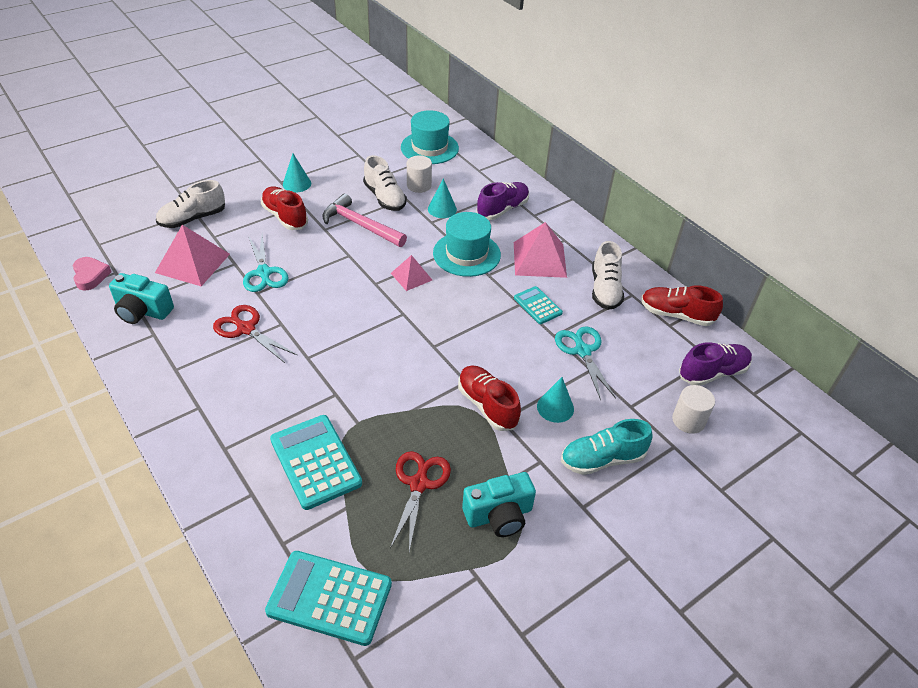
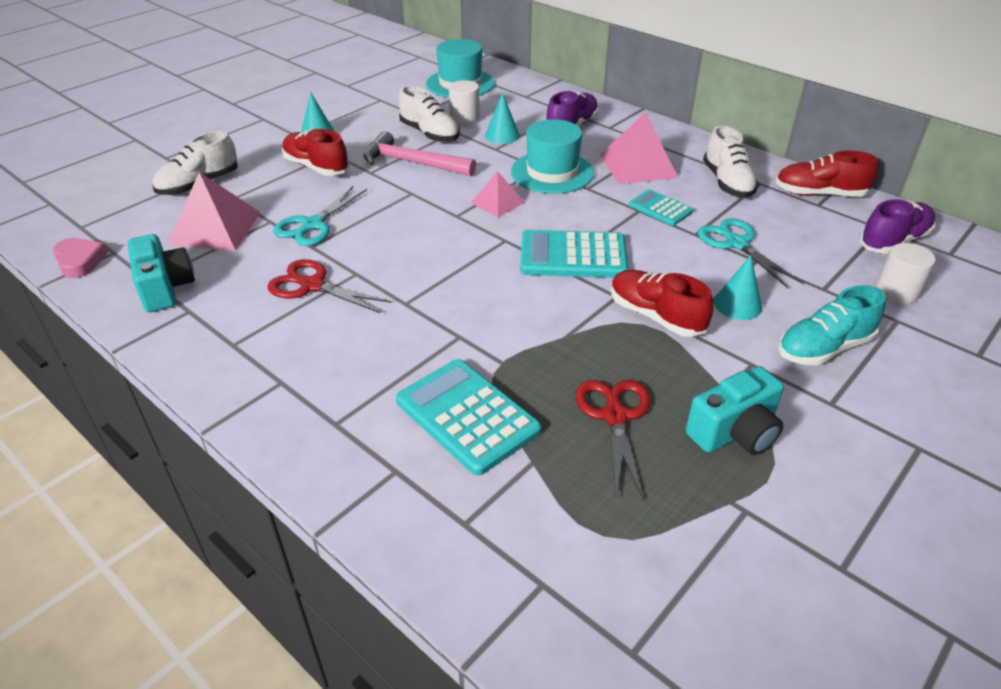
camera: 10 degrees left, 5 degrees down
(142, 311) = (165, 288): turquoise camera -> turquoise camera turned 120 degrees counterclockwise
(264, 273) = (312, 225): turquoise scissors -> turquoise scissors turned 60 degrees clockwise
(329, 598) = (561, 579): turquoise calculator -> turquoise calculator (573, 256)

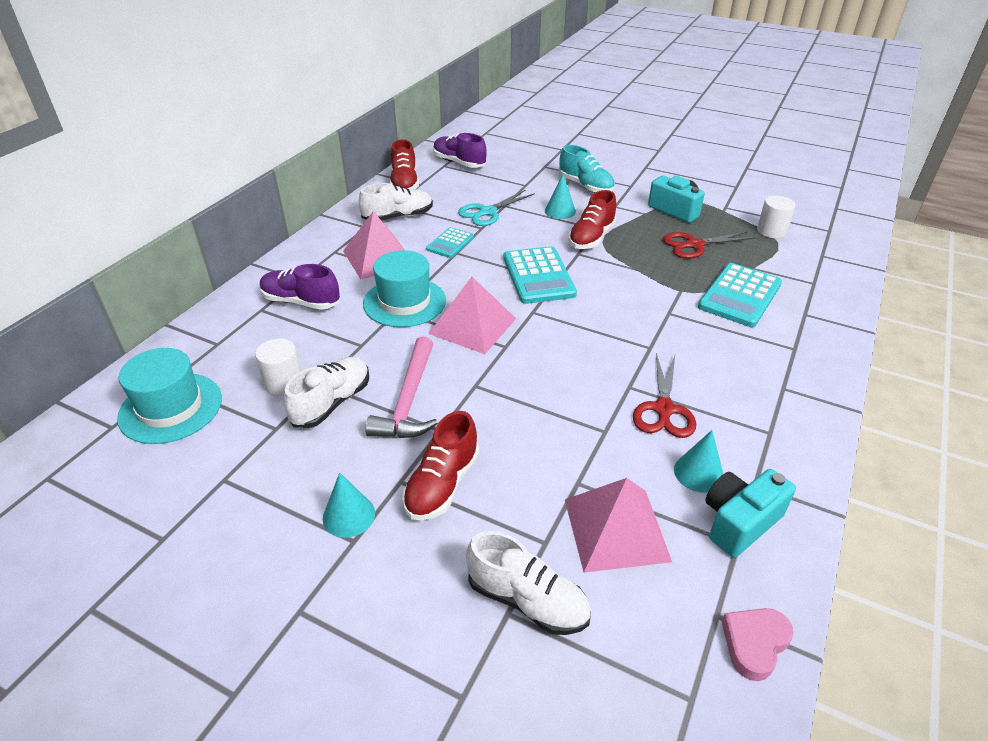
camera: 105 degrees left, 0 degrees up
(312, 225) = (569, 443): turquoise scissors -> none
(497, 202) = (472, 325): pink pyramid -> pink pyramid, size x1.71
(502, 135) = (328, 345): turquoise cone -> turquoise cone (698, 473)
(897, 291) = (516, 165): white cylinder -> white cylinder (771, 231)

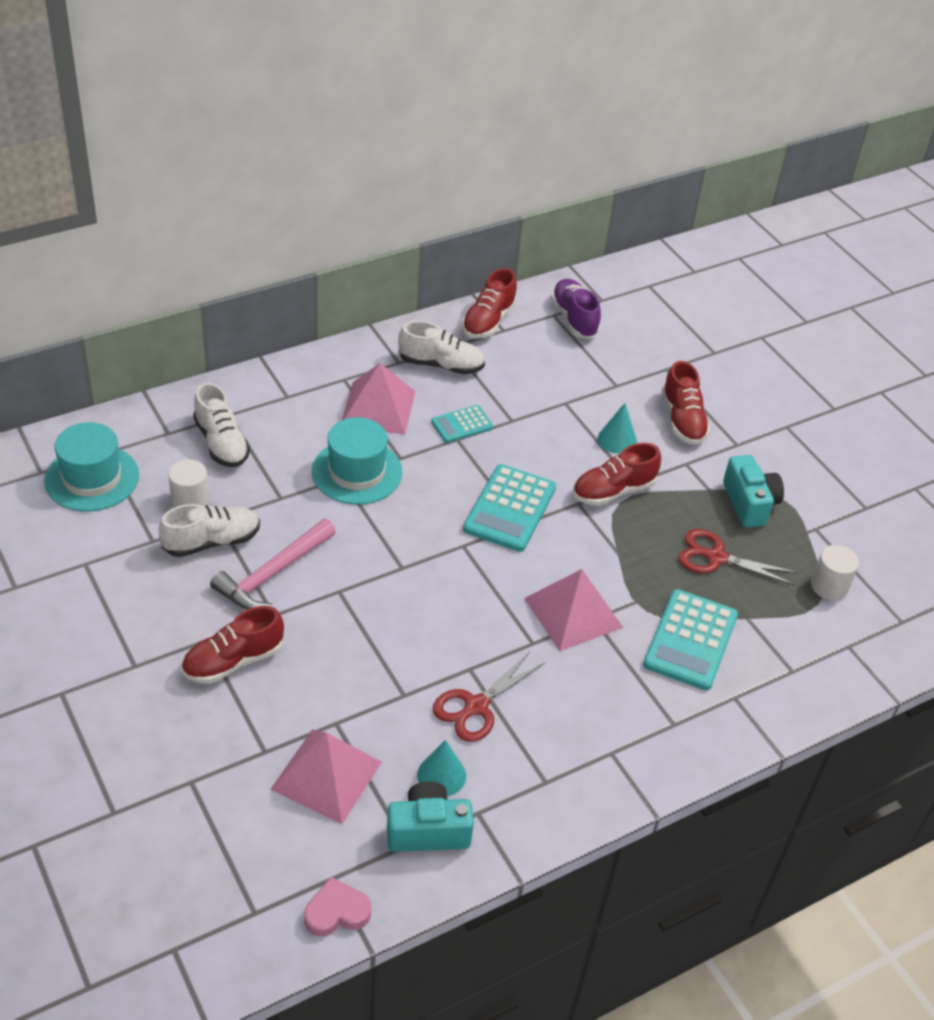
camera: 30 degrees right, 5 degrees up
(301, 302) = (268, 424): purple shoe -> none
(349, 515) = (147, 645): turquoise cone -> none
(472, 325) = (393, 530): pink pyramid -> pink pyramid (573, 612)
(487, 212) = (537, 403): turquoise scissors -> none
(527, 600) = (212, 782): white shoe -> white shoe (221, 443)
(585, 186) = (682, 420): turquoise shoe -> red shoe
(739, 295) = (690, 640): turquoise calculator -> turquoise calculator turned 45 degrees counterclockwise

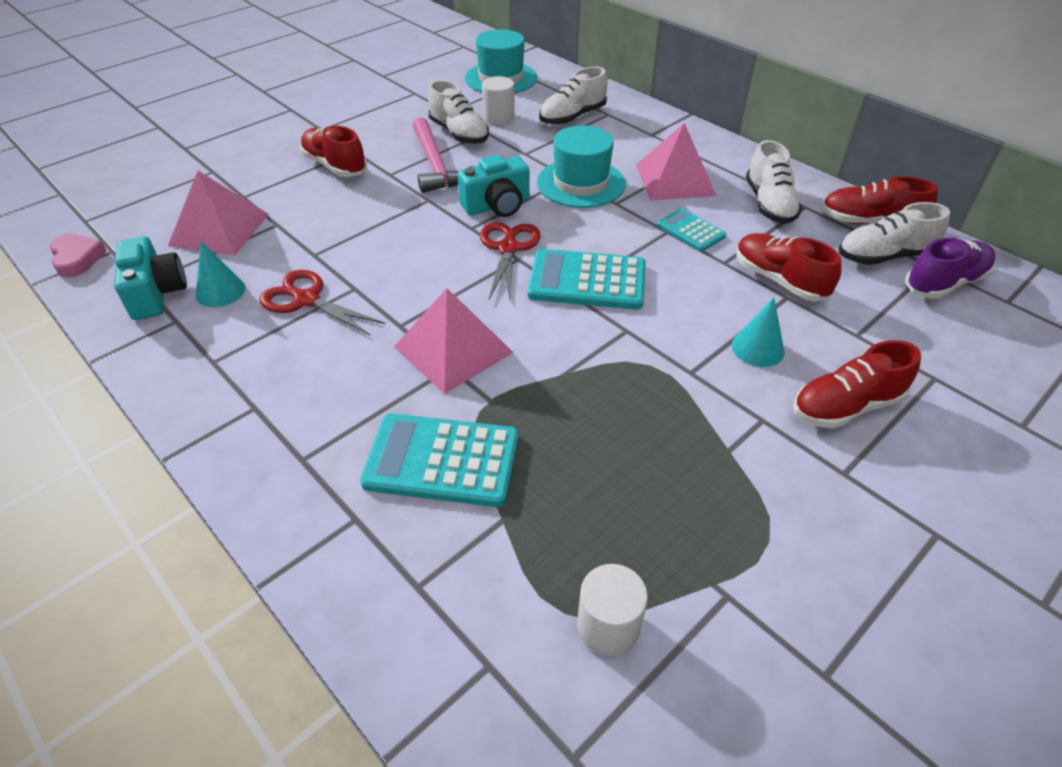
camera: 80 degrees right, 0 degrees up
(272, 574) = (435, 165): pink hammer -> pink hammer turned 135 degrees counterclockwise
(533, 333) = (884, 256): none -> white shoe
(613, 491) = (665, 356): red shoe -> red shoe (779, 280)
(716, 557) = (601, 471): red scissors -> red scissors (508, 248)
(749, 503) = (730, 500): turquoise camera -> turquoise camera (497, 206)

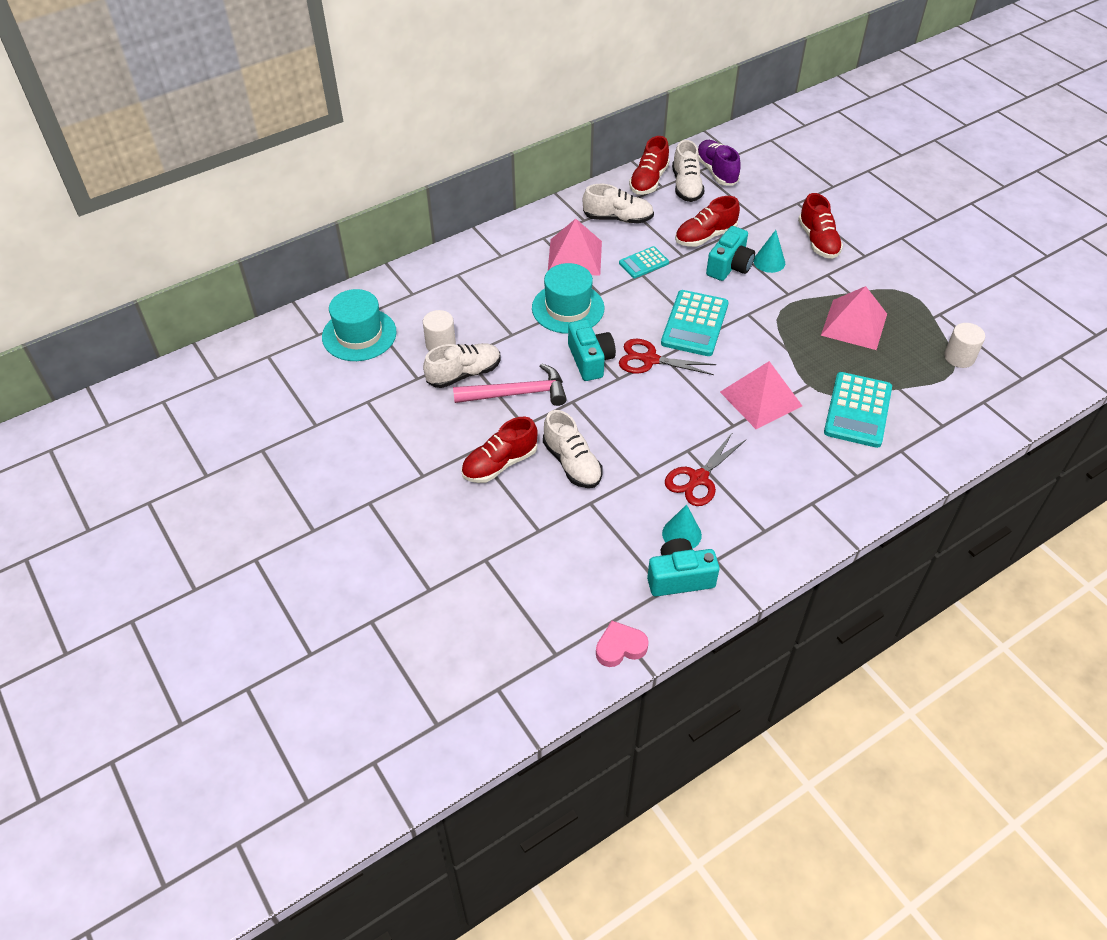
camera: 80 degrees left, 5 degrees up
(219, 229) = (591, 543): pink pyramid -> pink pyramid (854, 324)
(572, 117) = (456, 297): white shoe -> white shoe (572, 463)
(724, 307) = (729, 266): none -> turquoise camera

